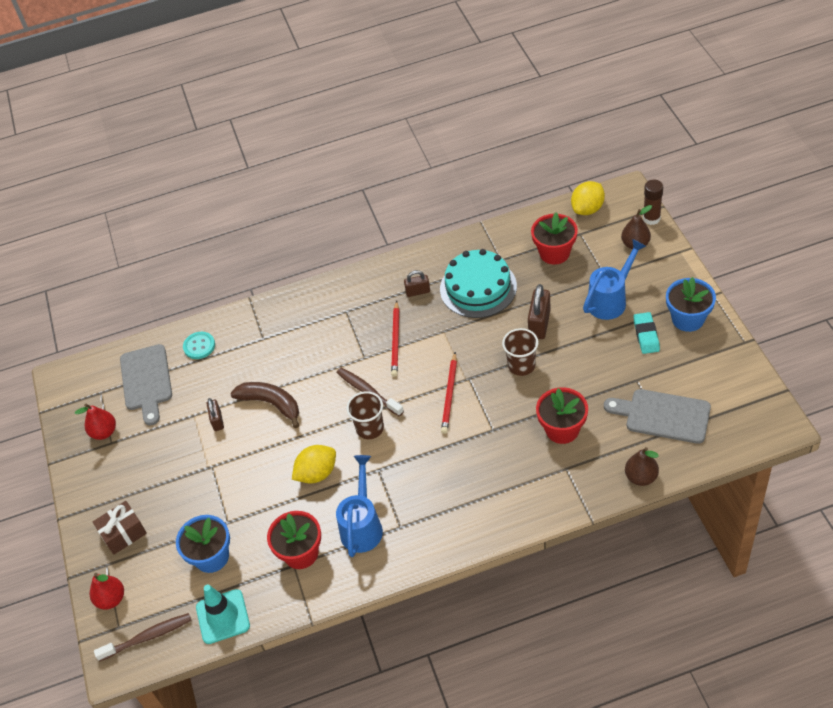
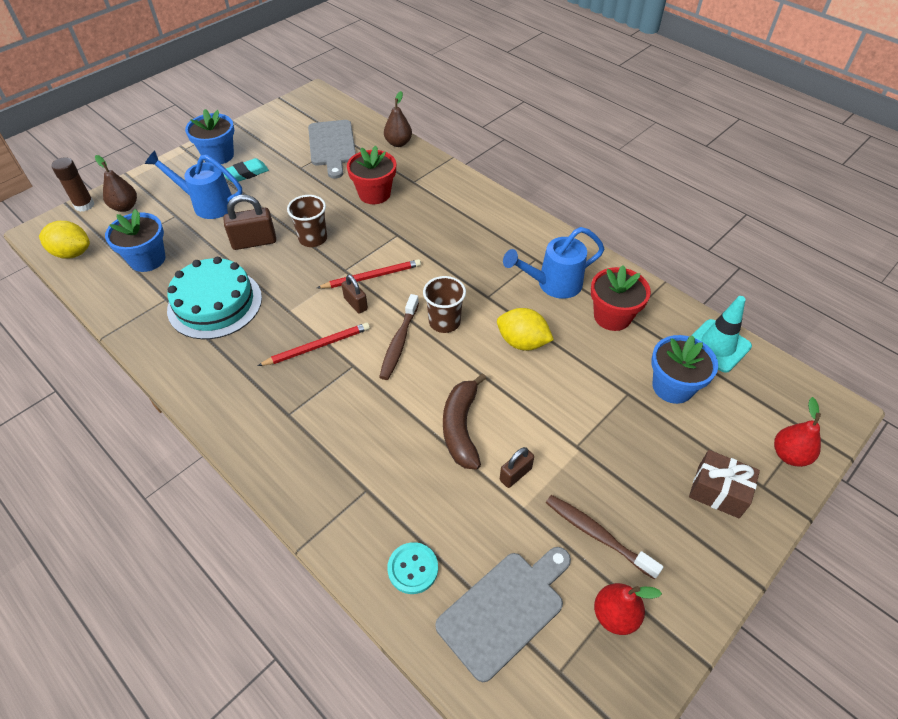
camera: 125 degrees left, 0 degrees up
(148, 637) = (789, 396): brown toothbrush -> brown toothbrush (597, 534)
(418, 292) = (235, 354): brown padlock -> brown padlock (356, 304)
(554, 253) = (147, 259): red flower pot -> blue flower pot

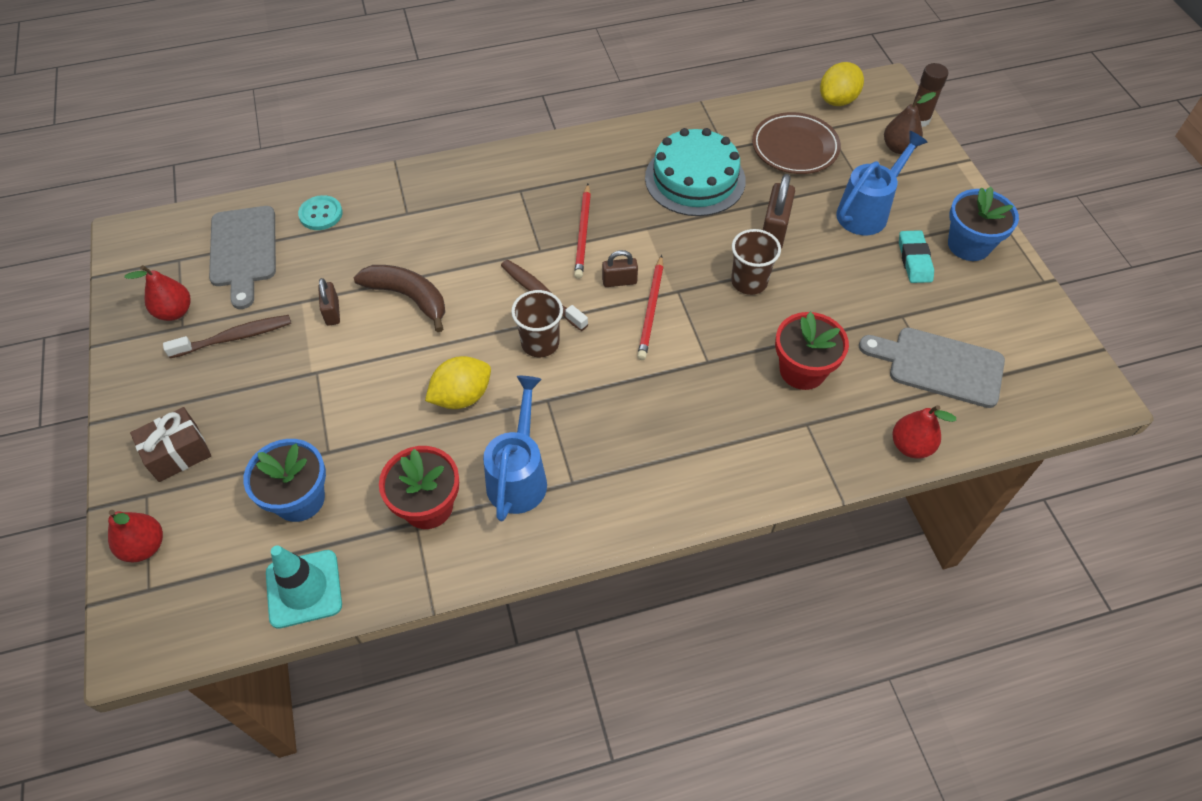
camera: 120 degrees right, 5 degrees up
(147, 259) = (795, 147): blue flower pot -> brown plate
(398, 143) = (911, 446): brown pear -> red pear

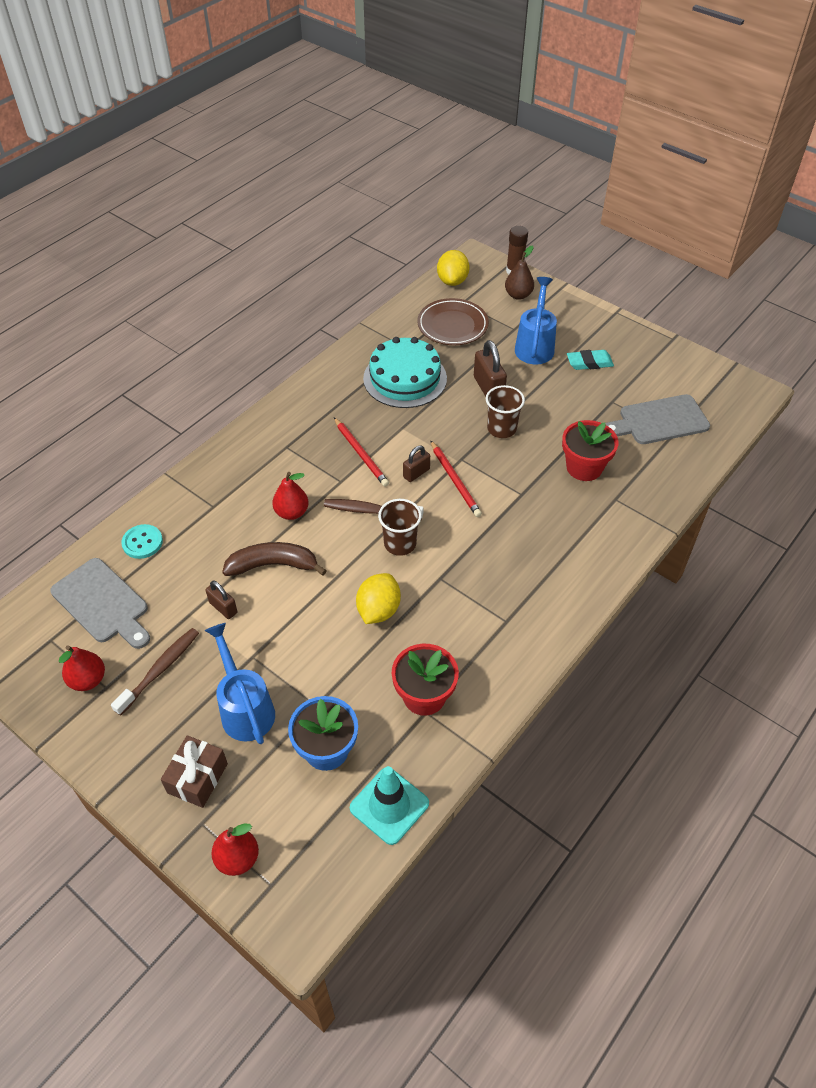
camera: 35 degrees left, 5 degrees down
(519, 476) = (467, 638): blue watering can -> blue watering can (245, 709)
(911, 446) = (685, 478): red pear -> red pear (292, 512)
(914, 260) = (589, 363): turquoise eraser -> turquoise eraser turned 60 degrees counterclockwise
(969, 245) = (612, 337): blue flower pot -> none

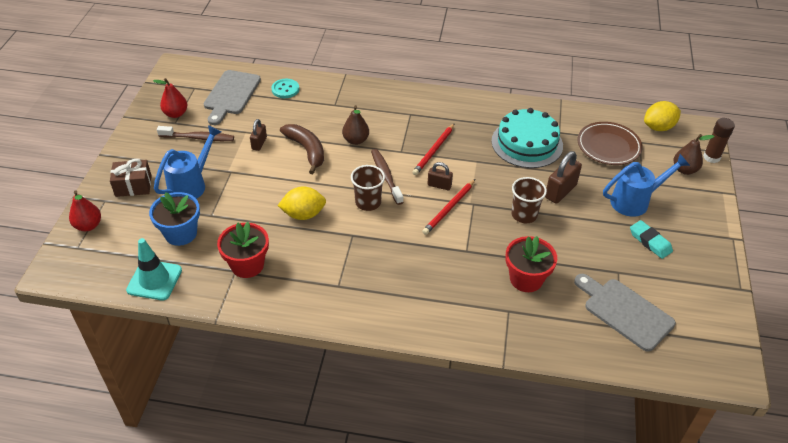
camera: 60 degrees right, 5 degrees down
(292, 512) = (356, 140): red pear -> brown pear

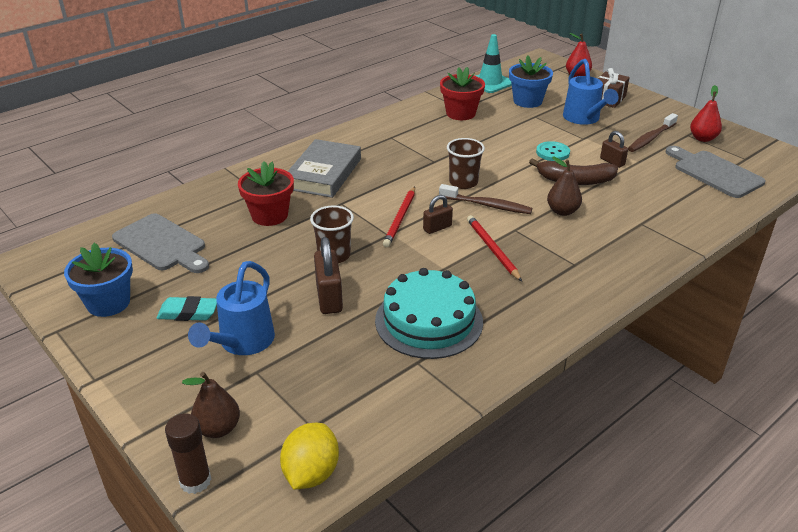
camera: 130 degrees right, 10 degrees down
(285, 89) = (699, 205): turquoise button -> turquoise button (552, 152)
(303, 214) = (487, 150): yellow lemon -> none
(440, 289) = (324, 174): none -> grey book
(449, 208) = (400, 218): red pencil -> red pencil turned 150 degrees counterclockwise
(608, 146) = (342, 388): brown plate -> none
(625, 312) = (162, 244): grey cutting board -> grey cutting board turned 45 degrees clockwise
(695, 286) = (108, 303): none -> blue flower pot

